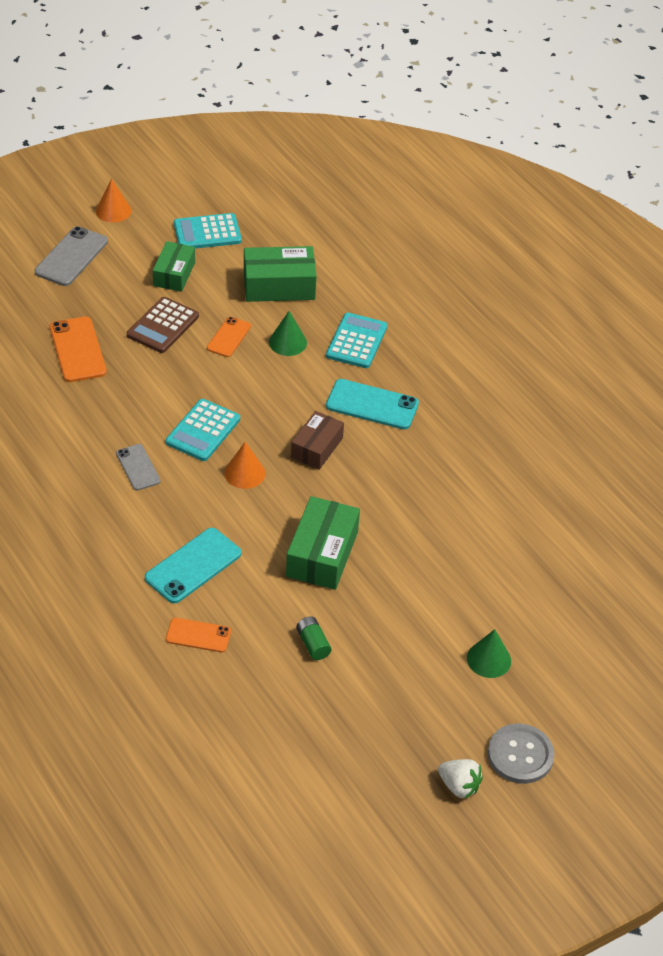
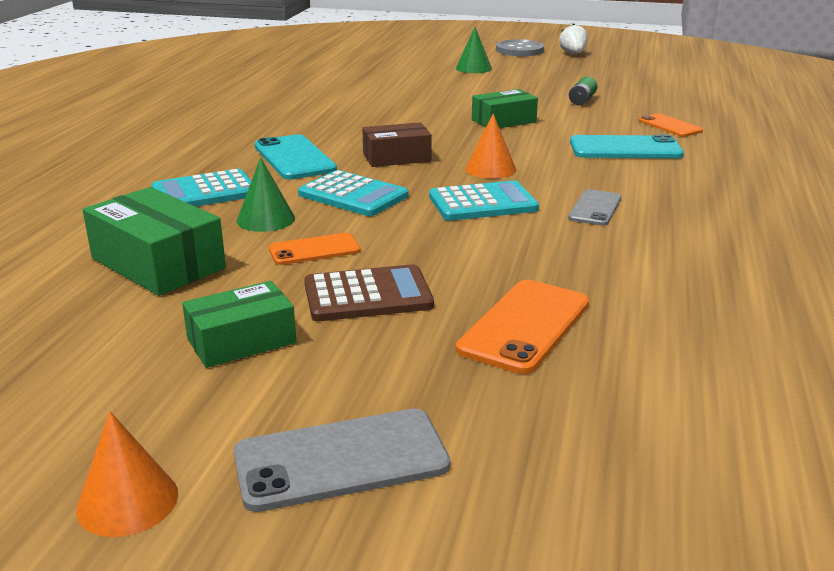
camera: 130 degrees left, 20 degrees down
(207, 232) = (87, 366): turquoise calculator -> turquoise calculator (353, 195)
(322, 554) = (503, 121): green box -> green box, size x0.67

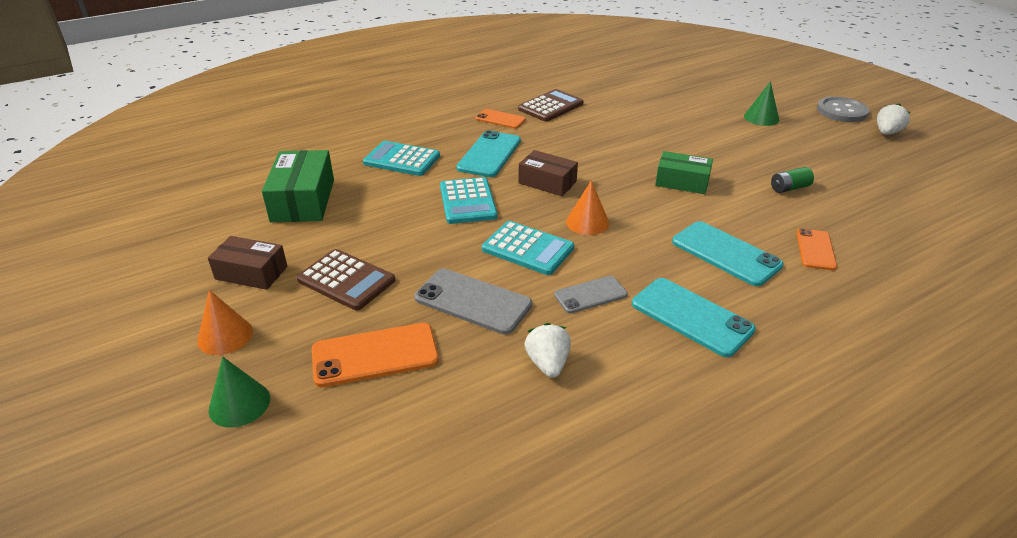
camera: 45 degrees right, 10 degrees up
(127, 501) = (85, 330): orange cone -> orange cone (225, 336)
(241, 341) = (251, 273): green box -> brown box
(266, 219) = (395, 196): green cone -> green cone (239, 404)
(276, 109) = (551, 106): none -> brown calculator
(314, 250) = (378, 232): orange phone -> orange phone (500, 119)
(341, 460) = (168, 370): grey phone -> grey phone (472, 301)
(661, 259) = (548, 364): none -> white strawberry
(683, 189) = (691, 316): none -> turquoise phone

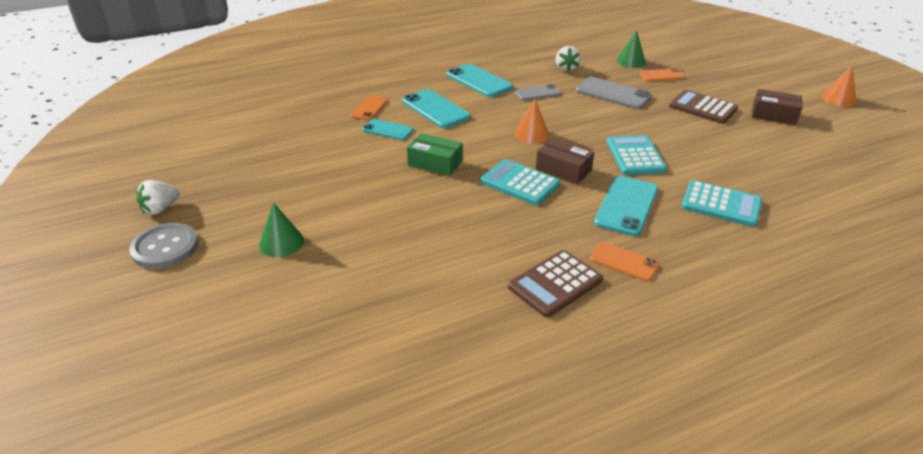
camera: 175 degrees left, 0 degrees up
(225, 336) = (755, 86): orange cone -> orange cone (838, 99)
(239, 404) = (719, 64): green cone -> green cone (631, 61)
(303, 200) = (787, 165): green box -> none
(375, 355) = (661, 75): orange phone -> orange phone, size x0.63
(527, 249) = (579, 119): turquoise calculator -> turquoise calculator (520, 183)
(763, 217) = (387, 130): none -> turquoise phone
(789, 188) = (341, 152): green battery -> none

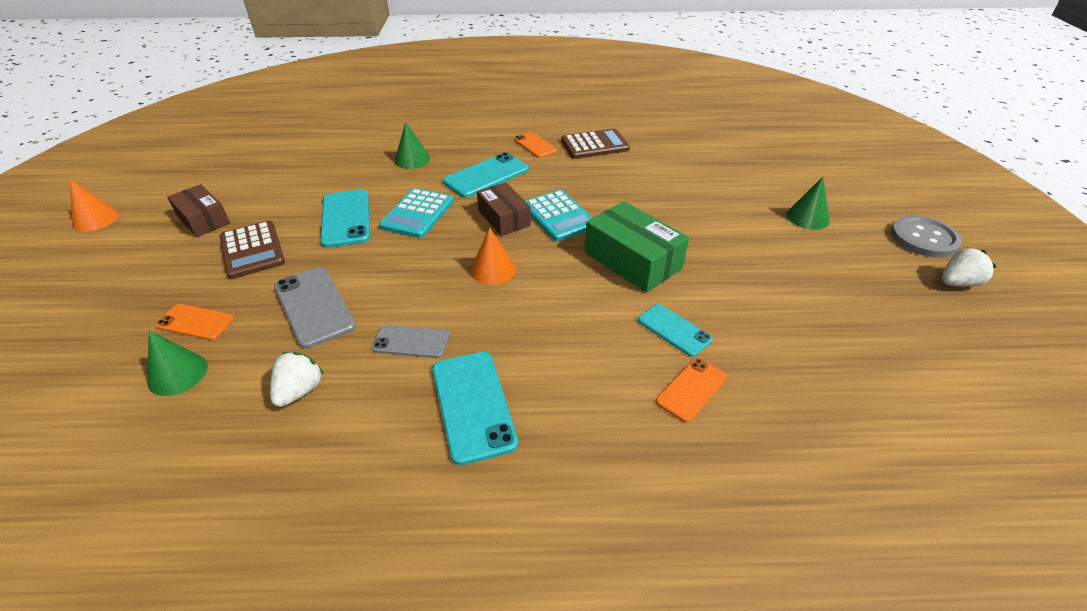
camera: 155 degrees left, 5 degrees up
(435, 109) = (587, 353): turquoise phone -> turquoise phone (346, 218)
(435, 163) = (633, 260): green box -> green box, size x1.50
(721, 204) = (412, 159): turquoise calculator -> green cone

